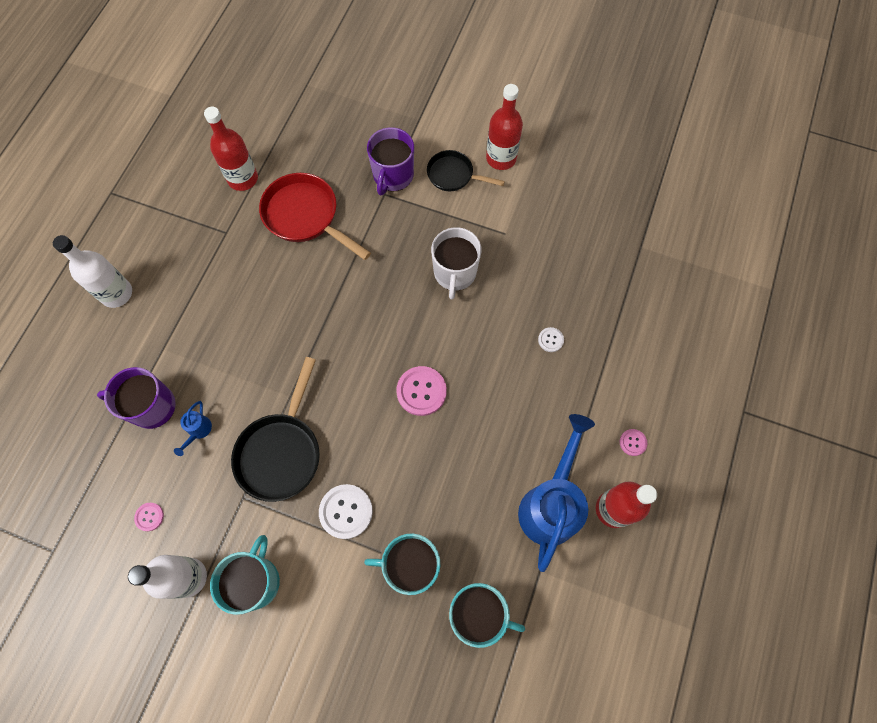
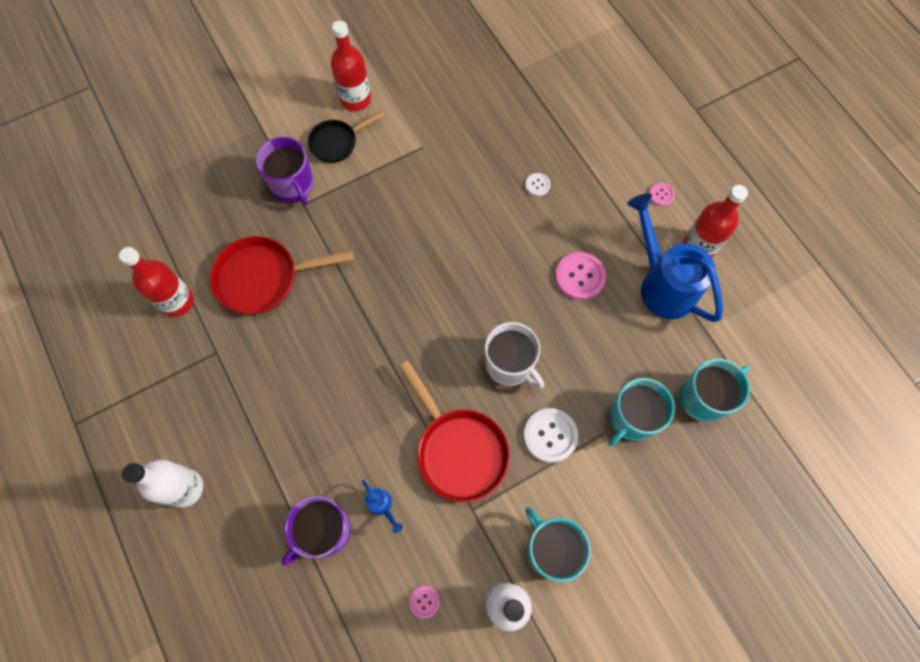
camera: 50 degrees left, 0 degrees up
(281, 451) = (458, 450): black pan -> red pan
(421, 391) = (499, 306): pink button -> pink button (580, 277)
(455, 273) = (422, 207): white mug -> white mug (510, 364)

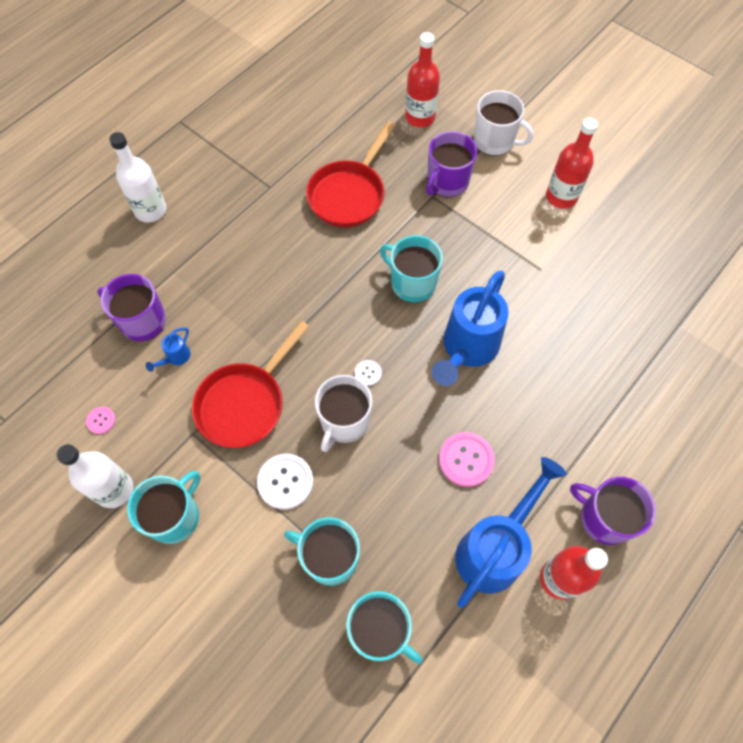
camera: 70 degrees right, 5 degrees down
(177, 301) = (303, 143): red bottle -> red bottle (420, 117)
(264, 278) = (349, 194): red pan -> red pan turned 120 degrees counterclockwise
(266, 127) = (494, 141): none -> white mug
(337, 142) = (507, 199): black pan -> none
(391, 257) = (412, 283): none -> turquoise mug
(477, 236) = (467, 349): none -> blue watering can
(537, 185) = (551, 386): white button -> white button (368, 373)
(661, 195) = (604, 518): pink button -> purple mug

